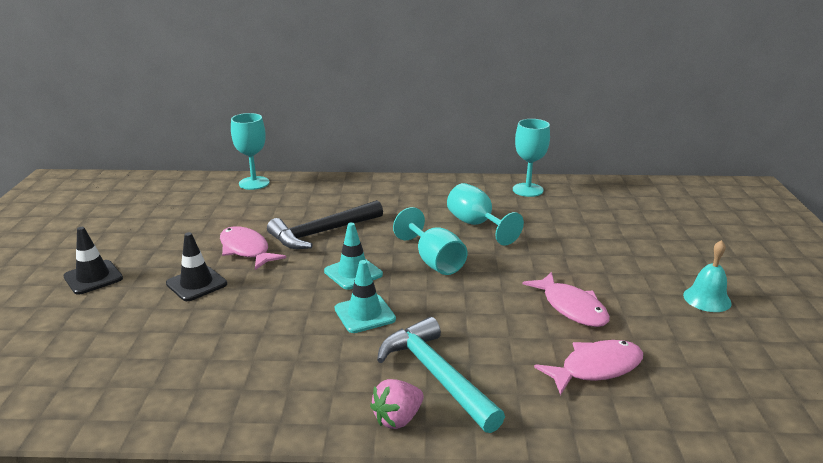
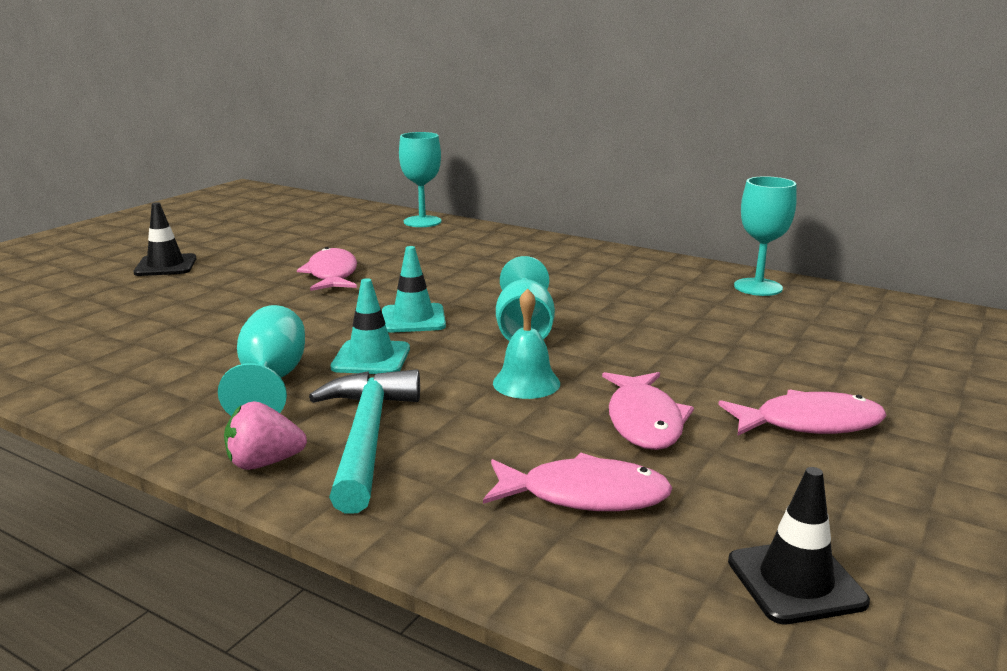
camera: 30 degrees right, 5 degrees down
(196, 284) = (244, 291): black traffic cone -> black traffic cone (796, 581)
(322, 233) = (431, 277): black hammer -> none
(476, 225) = (632, 307): turquoise goblet -> turquoise goblet (271, 381)
(647, 281) = (810, 423): none -> pink fish
(707, 299) = (888, 470): turquoise bell -> turquoise bell (526, 383)

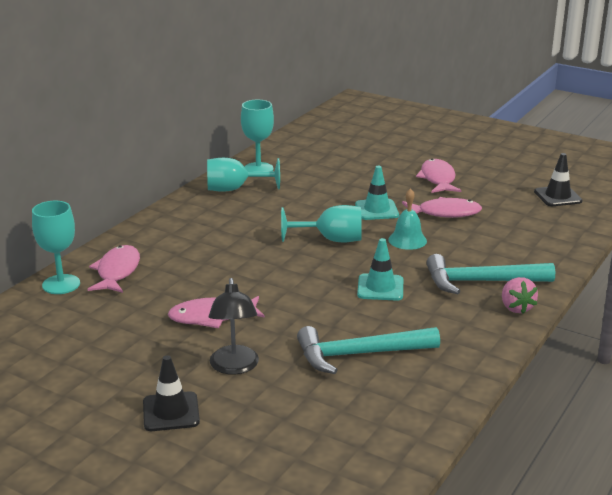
camera: 90 degrees left, 5 degrees up
(205, 341) = (359, 354): none -> turquoise hammer
(224, 285) = (234, 367): none -> black lamp
(271, 381) = (420, 318): turquoise goblet -> turquoise goblet (234, 189)
(413, 319) = (312, 277): turquoise traffic cone -> turquoise traffic cone (376, 210)
(585, 495) = (516, 229): pink fish -> pink fish (117, 271)

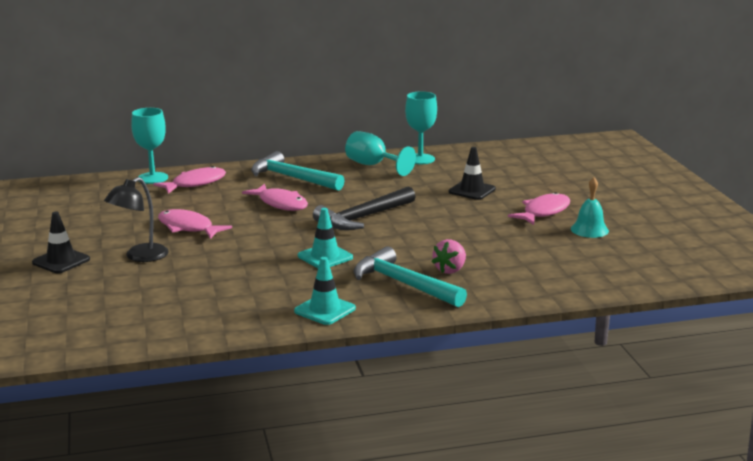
camera: 45 degrees right, 5 degrees down
(331, 240) = (363, 218): turquoise goblet -> black hammer
(359, 354) = (220, 284): turquoise hammer -> turquoise hammer (292, 178)
(376, 210) = (442, 213): turquoise traffic cone -> turquoise traffic cone (325, 310)
(407, 240) = (416, 239): turquoise bell -> turquoise bell (589, 230)
(445, 213) = (490, 234): pink fish -> pink fish (281, 204)
(516, 308) = (387, 309): pink strawberry -> pink strawberry (450, 270)
(557, 196) = (619, 260): black traffic cone -> black traffic cone (472, 190)

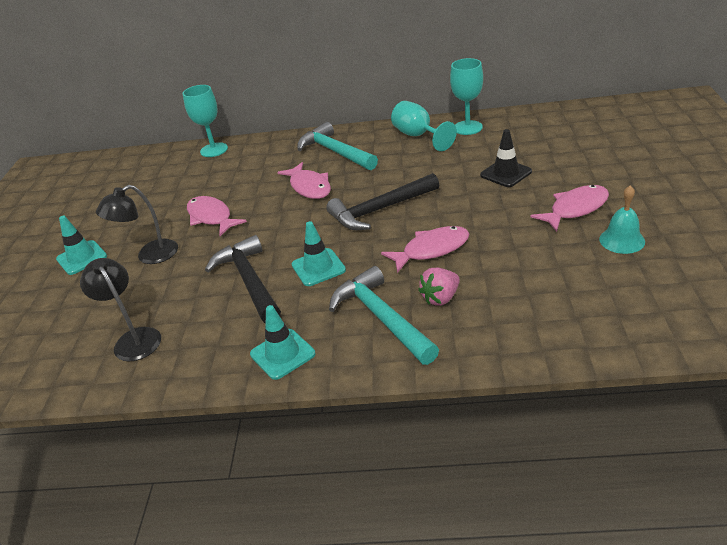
camera: 20 degrees right, 15 degrees up
(61, 261) = (82, 258): black traffic cone -> turquoise traffic cone
(168, 310) = (134, 338): none -> black lamp
(195, 183) = (246, 157): pink fish -> pink fish (431, 250)
(260, 268) = (249, 280): none -> black hammer

